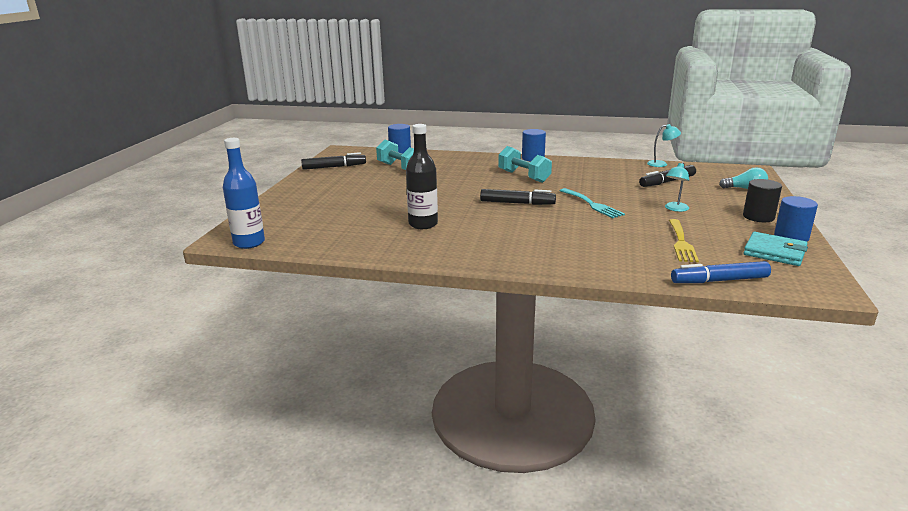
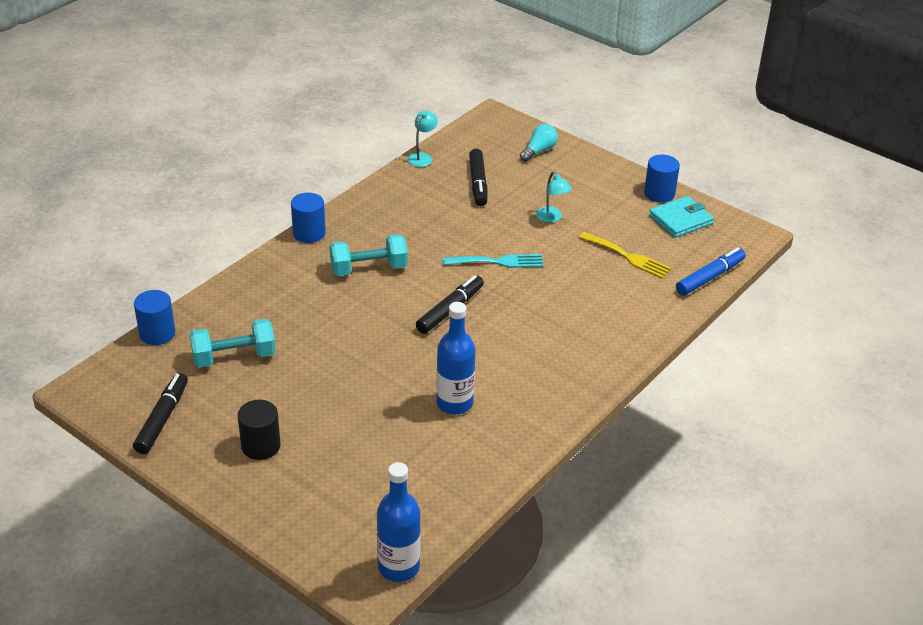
camera: 65 degrees left, 15 degrees up
(423, 224) = (454, 403): black bottle -> blue bottle
(719, 280) = (710, 277): blue marker -> blue marker turned 150 degrees counterclockwise
(758, 217) = (607, 184): black cylinder -> black cylinder (261, 446)

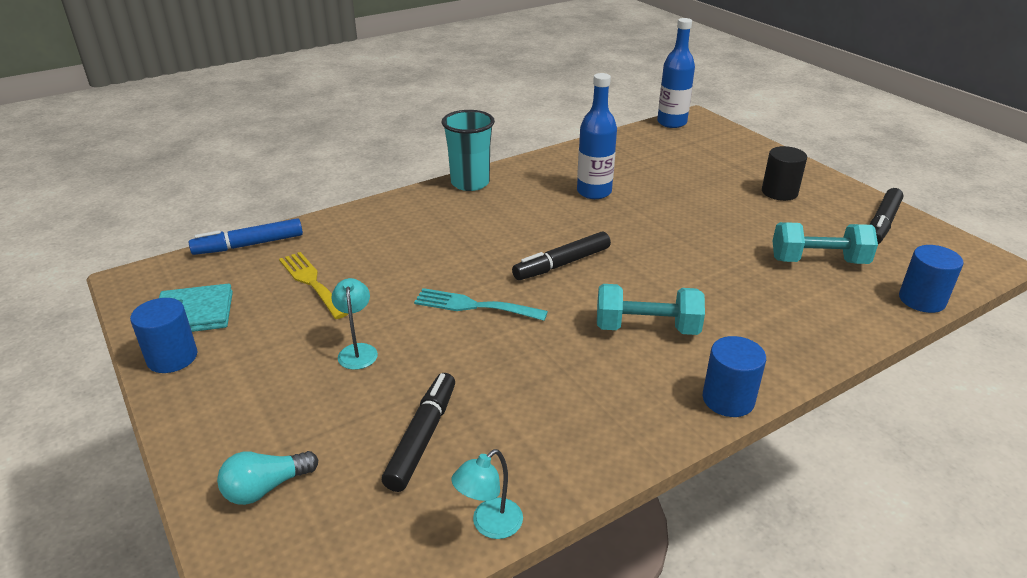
camera: 160 degrees left, 5 degrees down
(584, 389) = (470, 183): none -> turquoise cup

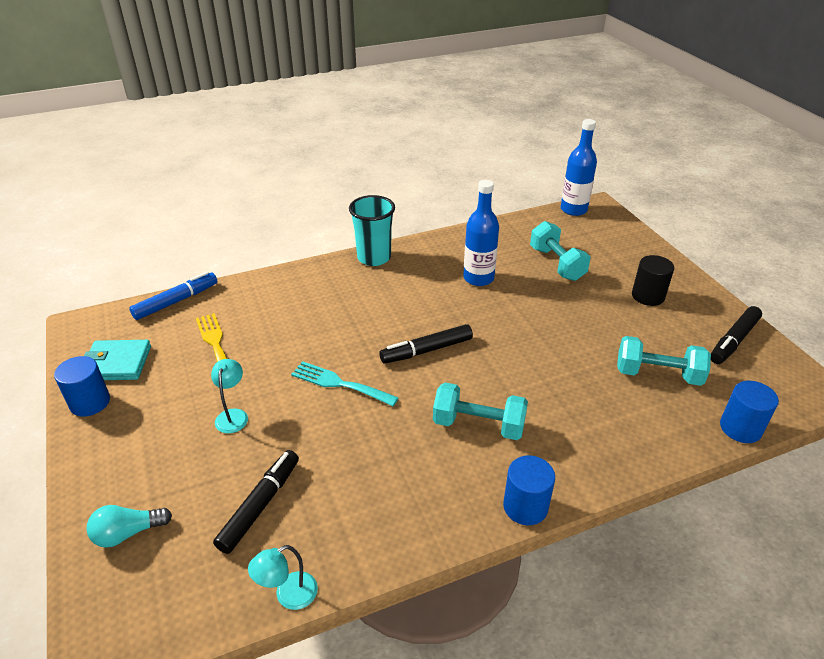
camera: 10 degrees right, 5 degrees up
(249, 245) = (176, 301): blue marker -> blue marker turned 150 degrees clockwise
(673, 172) = (557, 264): none -> turquoise dumbbell

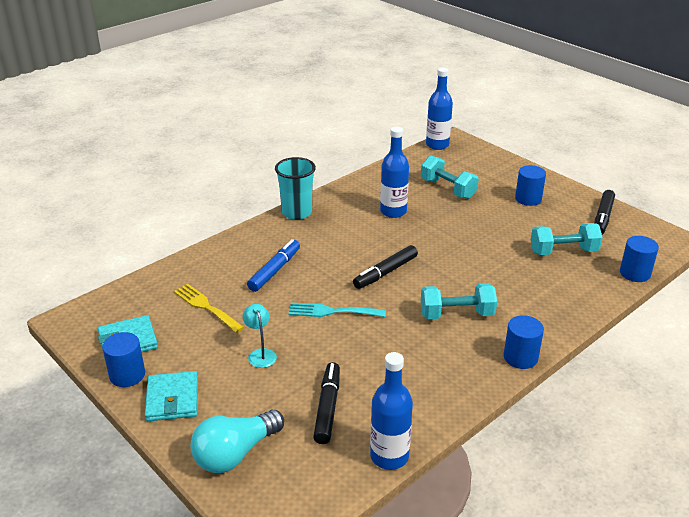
camera: 20 degrees left, 5 degrees down
(112, 444) = (172, 399): none -> turquoise wallet
(128, 533) = (235, 453): turquoise light bulb -> turquoise light bulb, size x1.60
(176, 301) = (144, 282): blue marker -> blue marker (274, 270)
(288, 595) = (389, 456): turquoise lamp -> blue bottle
(648, 296) = (528, 199): black cylinder -> blue cylinder

